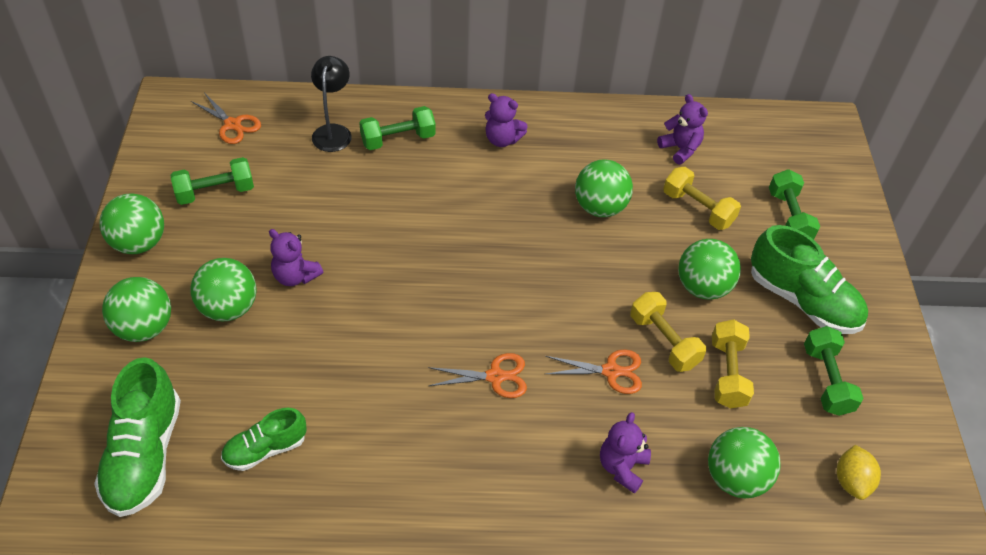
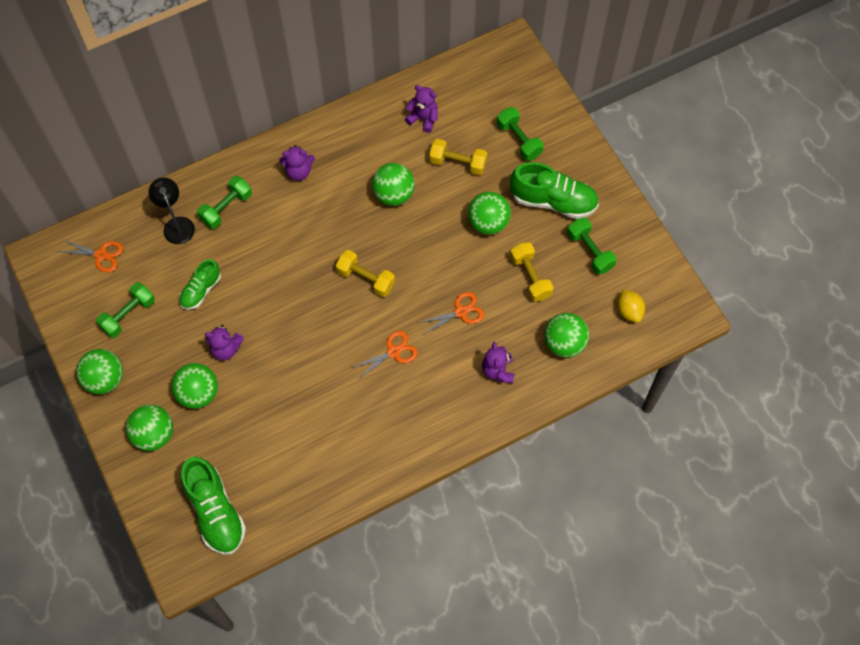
camera: 25 degrees left, 15 degrees up
(265, 449) = (285, 470): green shoe -> green shoe (201, 290)
(664, 341) = (482, 274): yellow dumbbell -> yellow dumbbell (366, 278)

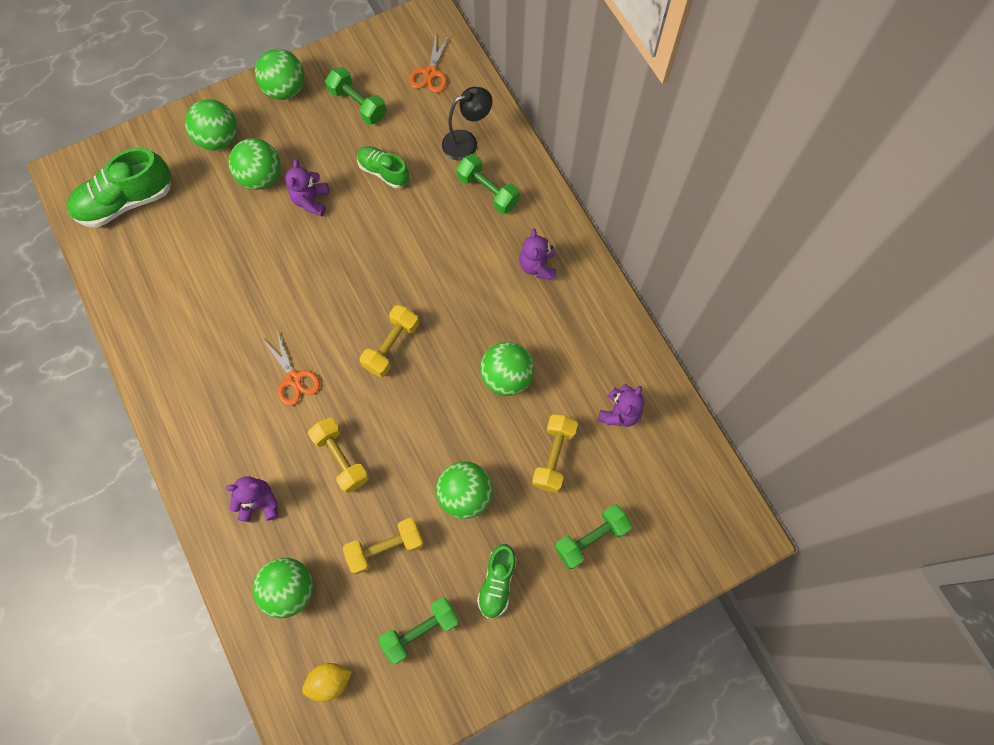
camera: 90 degrees right, 5 degrees up
(461, 312) = (341, 458): orange scissors -> yellow dumbbell
(553, 201) = (497, 583): green shoe -> green shoe, size x0.59

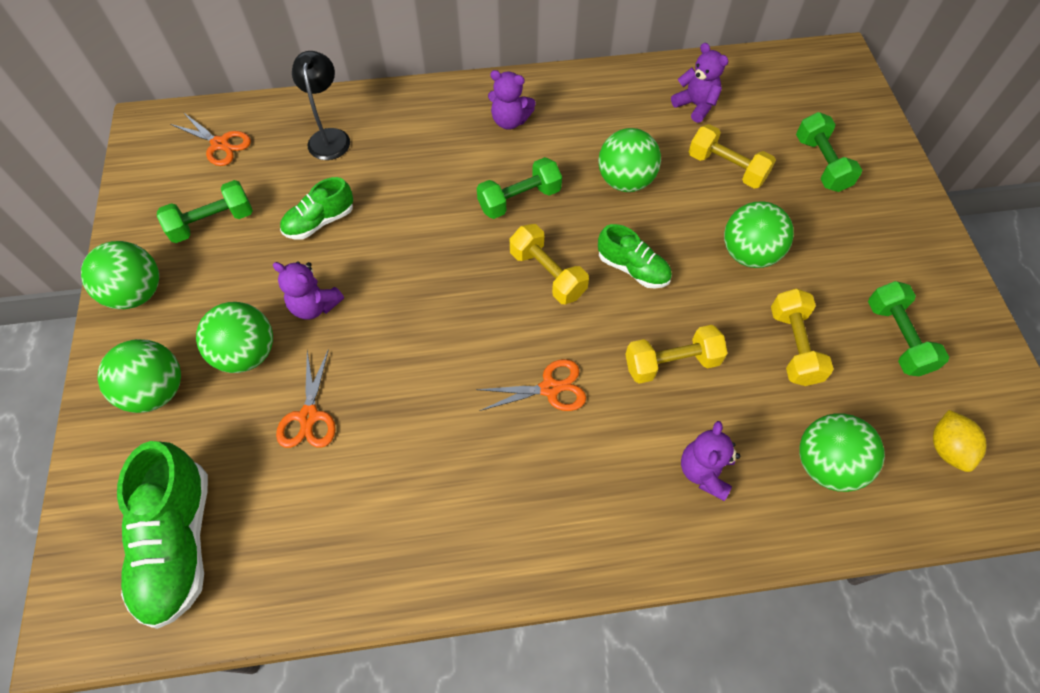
camera: 70 degrees left, 10 degrees down
(227, 235) = (309, 416): none -> orange scissors
(488, 191) = (400, 136): green dumbbell -> green dumbbell (519, 199)
(497, 583) = (854, 253): green shoe -> green shoe (633, 269)

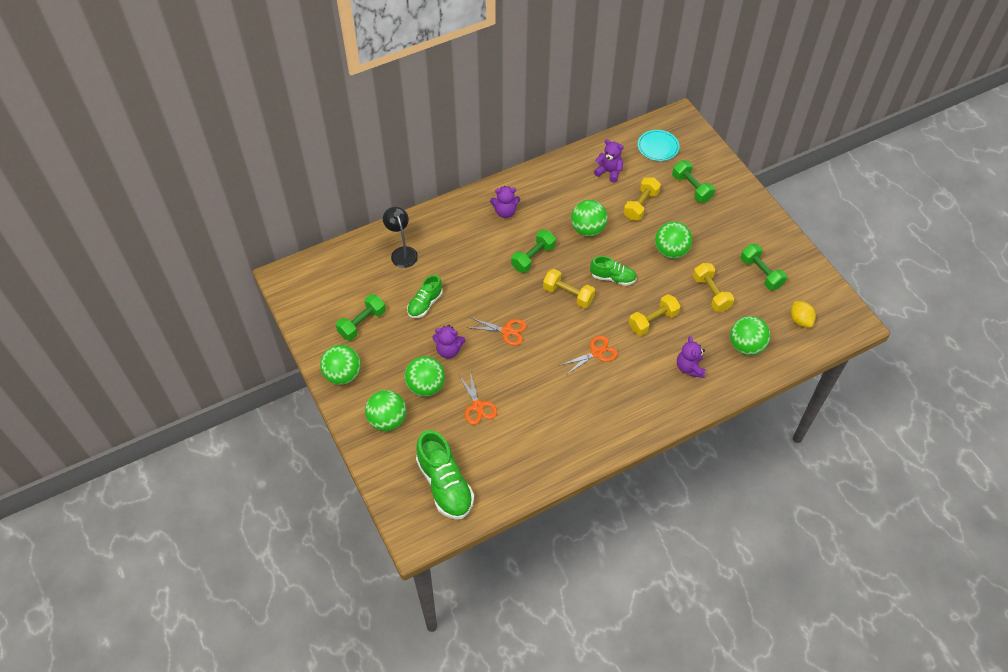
camera: 20 degrees left, 5 degrees down
(220, 144) = (337, 276): orange scissors -> orange scissors (506, 331)
(726, 168) = (641, 205): yellow dumbbell -> yellow dumbbell turned 75 degrees counterclockwise
(788, 90) = (658, 147): none -> turquoise plate

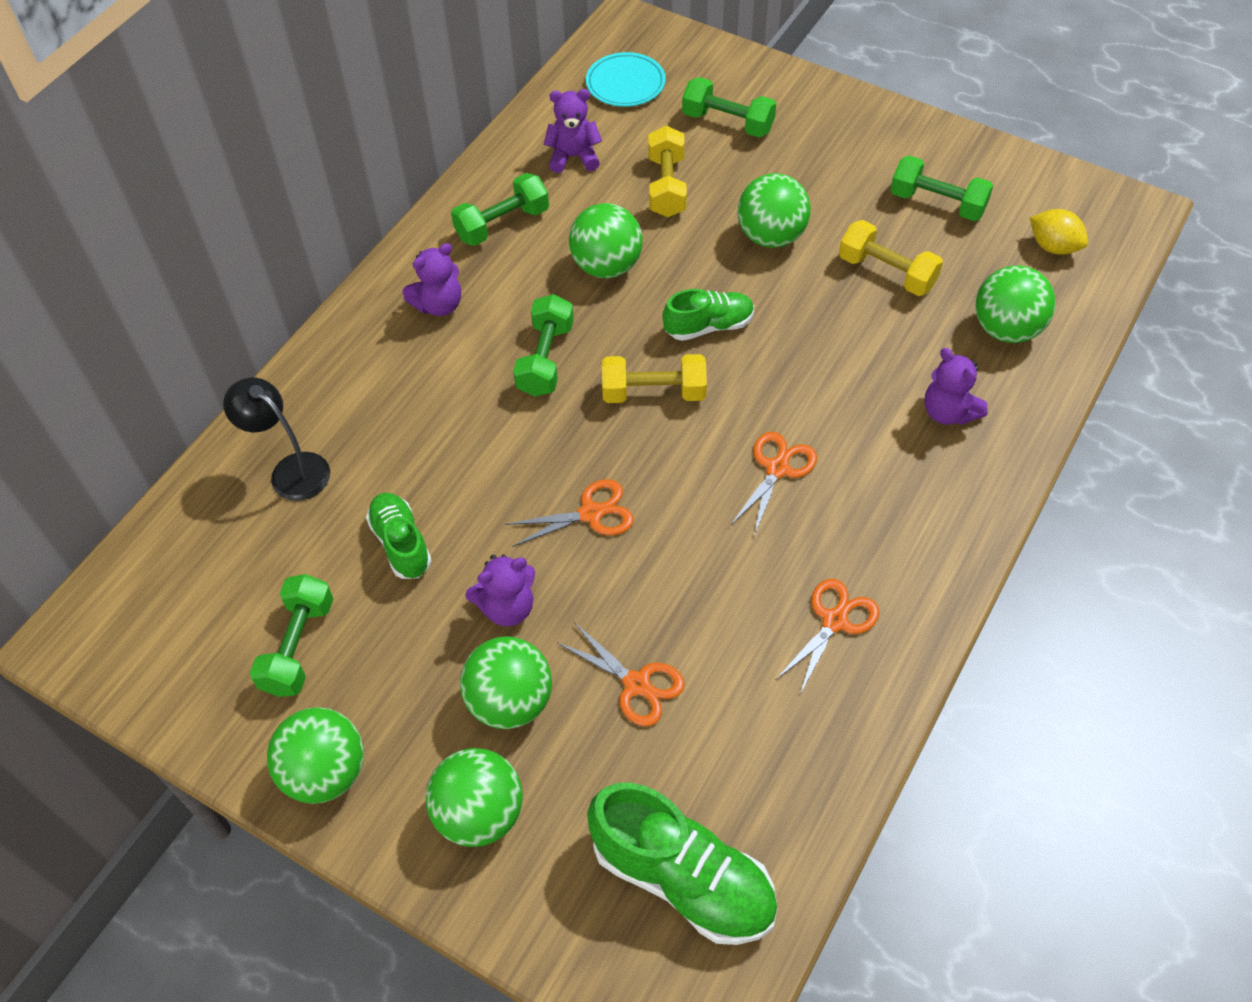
camera: 30 degrees left, 0 degrees up
(425, 304) = (401, 543): green shoe -> green shoe turned 150 degrees clockwise
(556, 188) = (502, 224): none -> green dumbbell
(573, 425) = (834, 621): none -> orange scissors
(653, 321) = (829, 364): yellow dumbbell -> none

